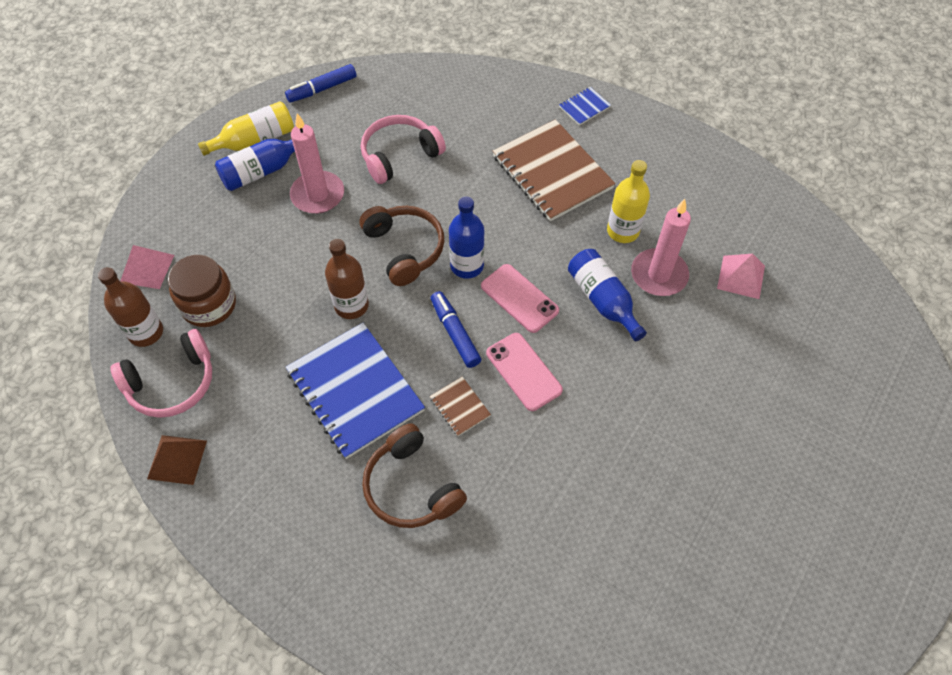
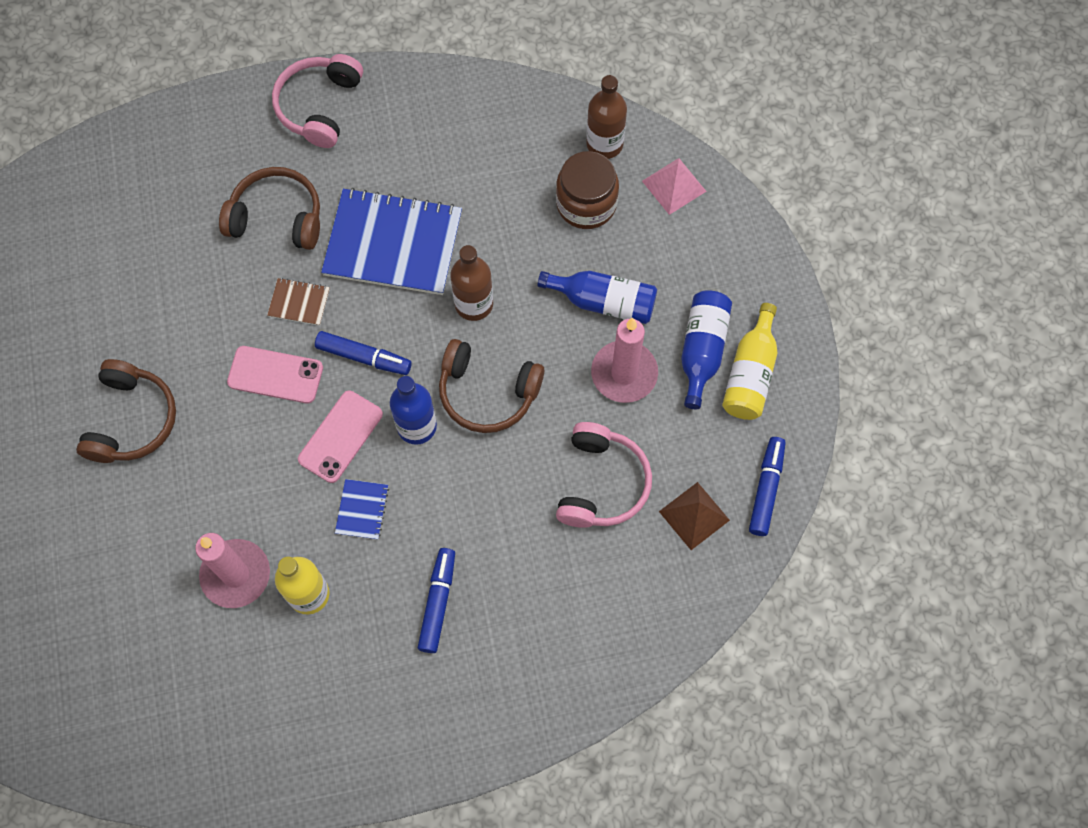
camera: 135 degrees right, 10 degrees up
(172, 383) = (536, 131): pink headphones -> pink headphones (319, 106)
(177, 459) = (464, 92): brown pyramid -> brown pyramid (694, 515)
(519, 298) = (340, 436): pink phone -> pink phone turned 60 degrees counterclockwise
(552, 172) = (438, 602): brown notebook -> blue marker
(584, 107) = (484, 723): blue notebook -> blue notebook (362, 510)
(603, 300) = (265, 501): blue bottle -> blue bottle (603, 302)
(651, 426) = (131, 420): none -> brown headphones
(741, 277) = (156, 643): pink pyramid -> none

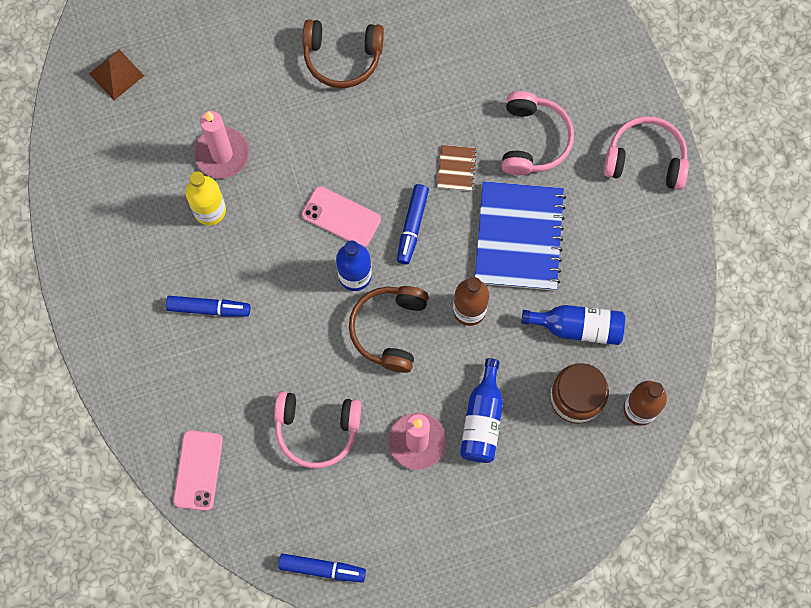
camera: 85 degrees right, 5 degrees up
(275, 375) = (390, 159): pink phone -> pink phone (198, 470)
(277, 218) = (533, 140): brown headphones -> pink headphones
(362, 510) = (280, 241): blue notebook -> none
(674, 186) = (604, 474): pink pyramid -> none
(694, 515) = (294, 508): brown pyramid -> brown pyramid (116, 74)
(702, 350) = (444, 508): blue bottle -> blue bottle (578, 327)
(750, 373) = (427, 551): yellow bottle -> none

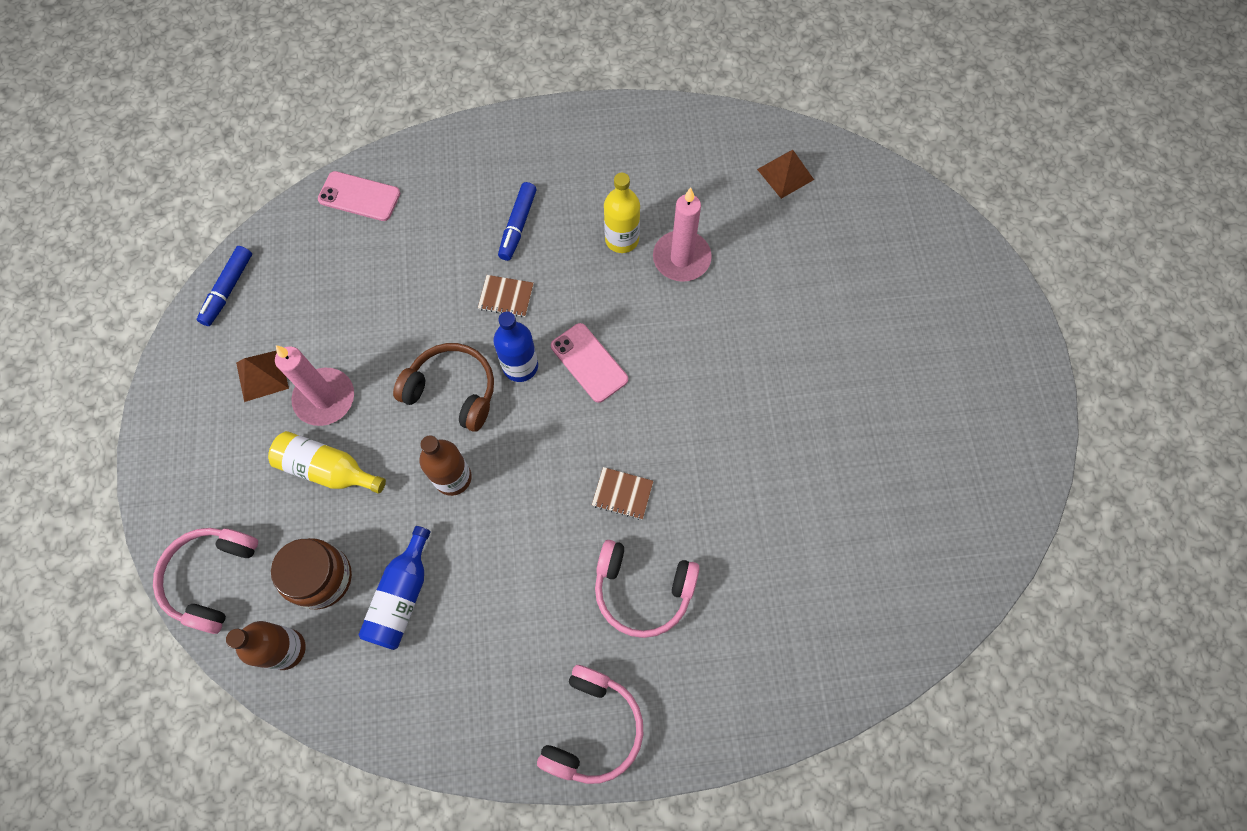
camera: 100 degrees right, 5 degrees down
(287, 303) = (506, 297): none -> brown notebook
(317, 429) = (367, 305): pink headphones -> pink headphones (212, 578)
(341, 217) = (589, 362): pink phone -> pink phone turned 75 degrees counterclockwise
(342, 57) = (778, 393): brown headphones -> none
(405, 507) = (262, 375): none -> brown pyramid
(412, 226) = (563, 434): blue marker -> none
(482, 419) = (328, 469): blue bottle -> yellow bottle
(519, 237) = (525, 549): blue notebook -> none

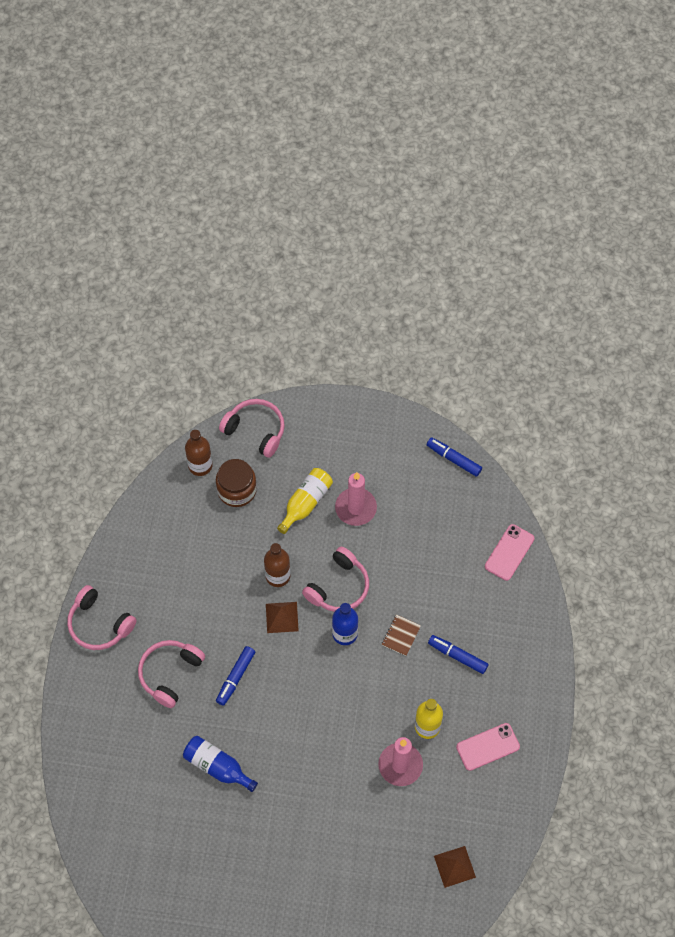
camera: 105 degrees right, 5 degrees down
(262, 375) = (383, 472): brown pyramid -> brown pyramid (282, 617)
(402, 596) = (211, 533): blue bottle -> blue bottle (217, 766)
(452, 391) = (338, 587): brown headphones -> pink headphones
(589, 362) = (335, 679): pink phone -> pink phone (488, 747)
(622, 494) = (235, 677): brown notebook -> blue marker

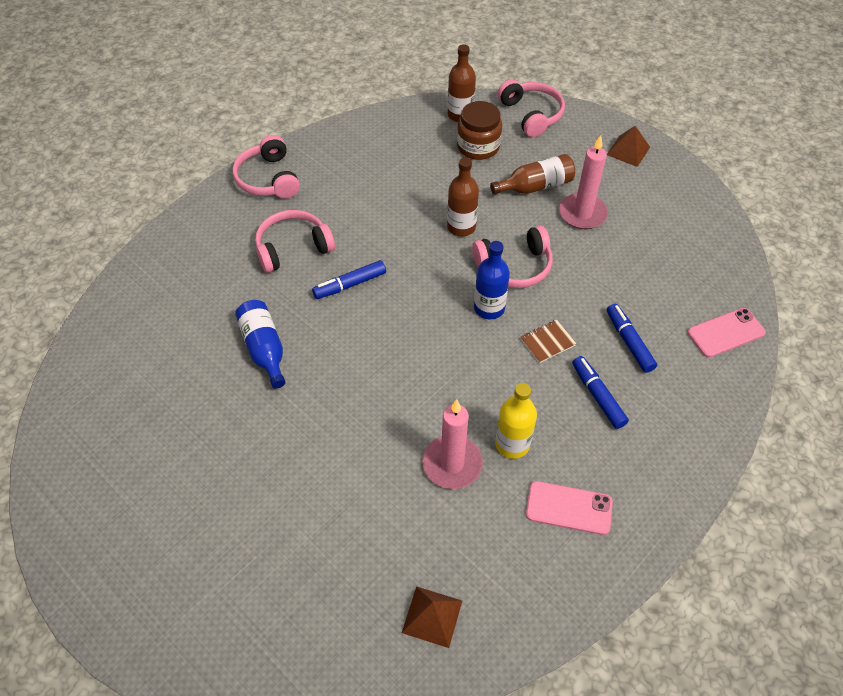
camera: 35 degrees right, 10 degrees down
(282, 617) = (437, 261): brown pyramid -> brown pyramid (628, 151)
(306, 503) = (535, 186): yellow bottle -> brown bottle
(453, 459) = (716, 225): blue marker -> blue marker (629, 342)

